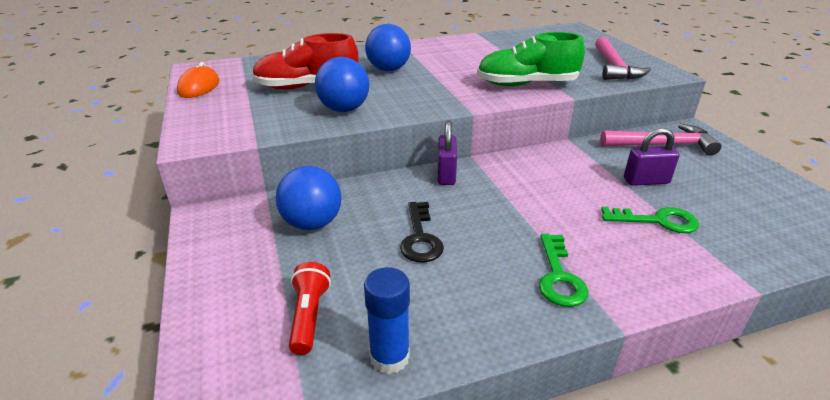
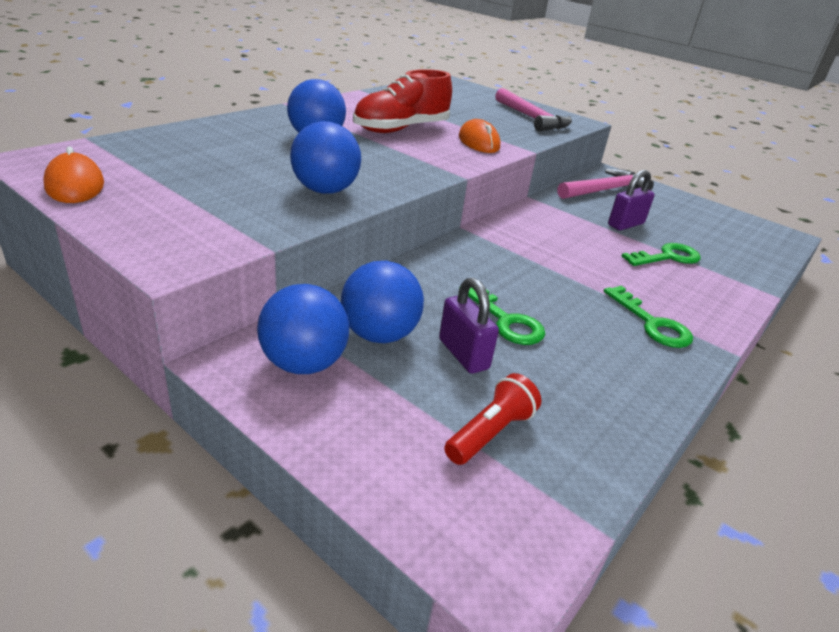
camera: 35 degrees left, 0 degrees up
(243, 229) = (304, 364): none -> blue ball
(307, 87) = (241, 168): red shoe -> red shoe (401, 129)
(309, 316) = (490, 433): red flashlight -> red flashlight turned 75 degrees clockwise
(389, 357) = (605, 442): blue glue stick -> none
(420, 238) = (505, 320): black key -> green key
(446, 174) = (459, 251): purple padlock -> purple padlock (463, 354)
(526, 84) = (478, 142): green shoe -> orange mouse

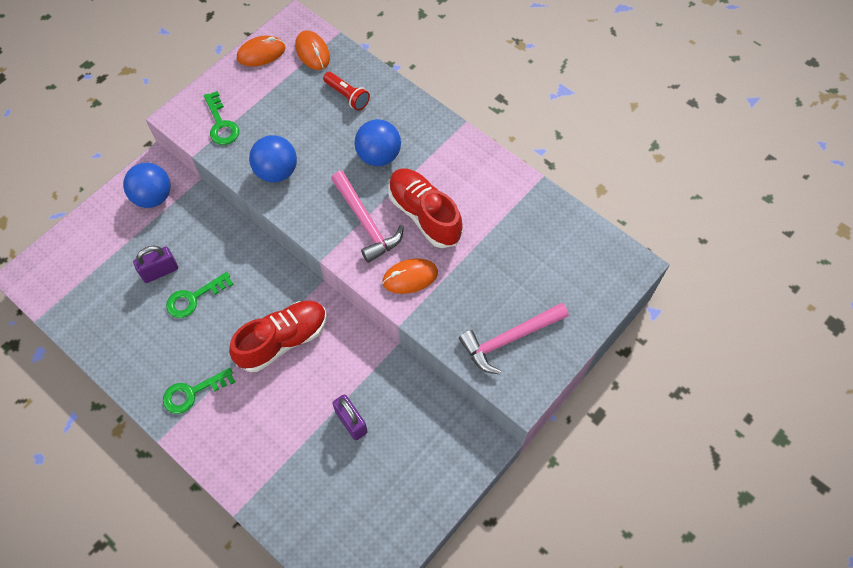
camera: 95 degrees right, 30 degrees up
(109, 154) = (312, 52): none -> orange mouse
(379, 335) = (178, 229): blue ball -> none
(490, 433) = (98, 279): red flashlight -> red flashlight (347, 96)
(548, 255) = (283, 340): none -> red shoe
(604, 190) = (431, 424): pink hammer -> pink hammer (366, 222)
(667, 257) = (291, 440): green key -> green key (221, 124)

